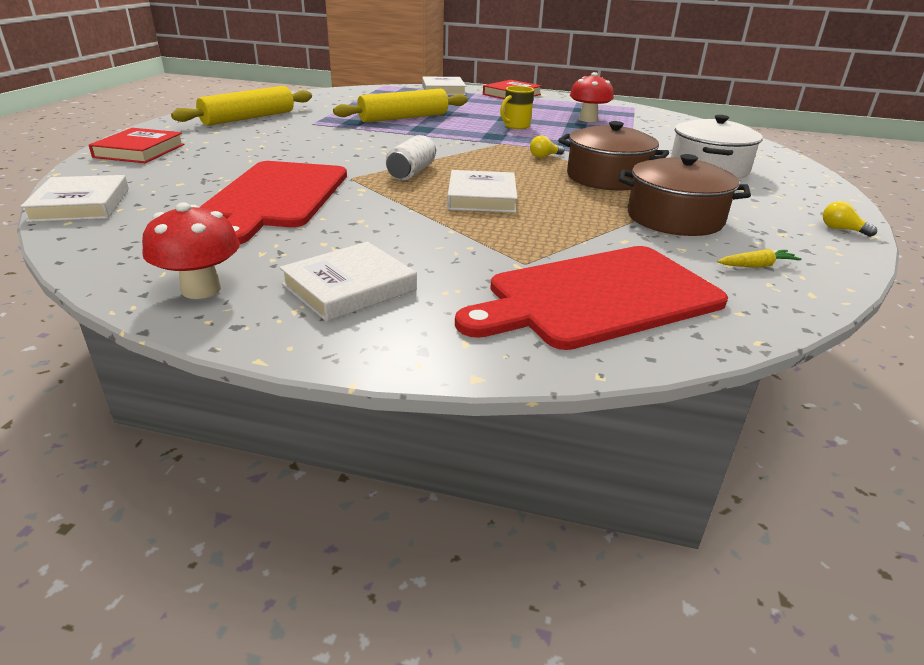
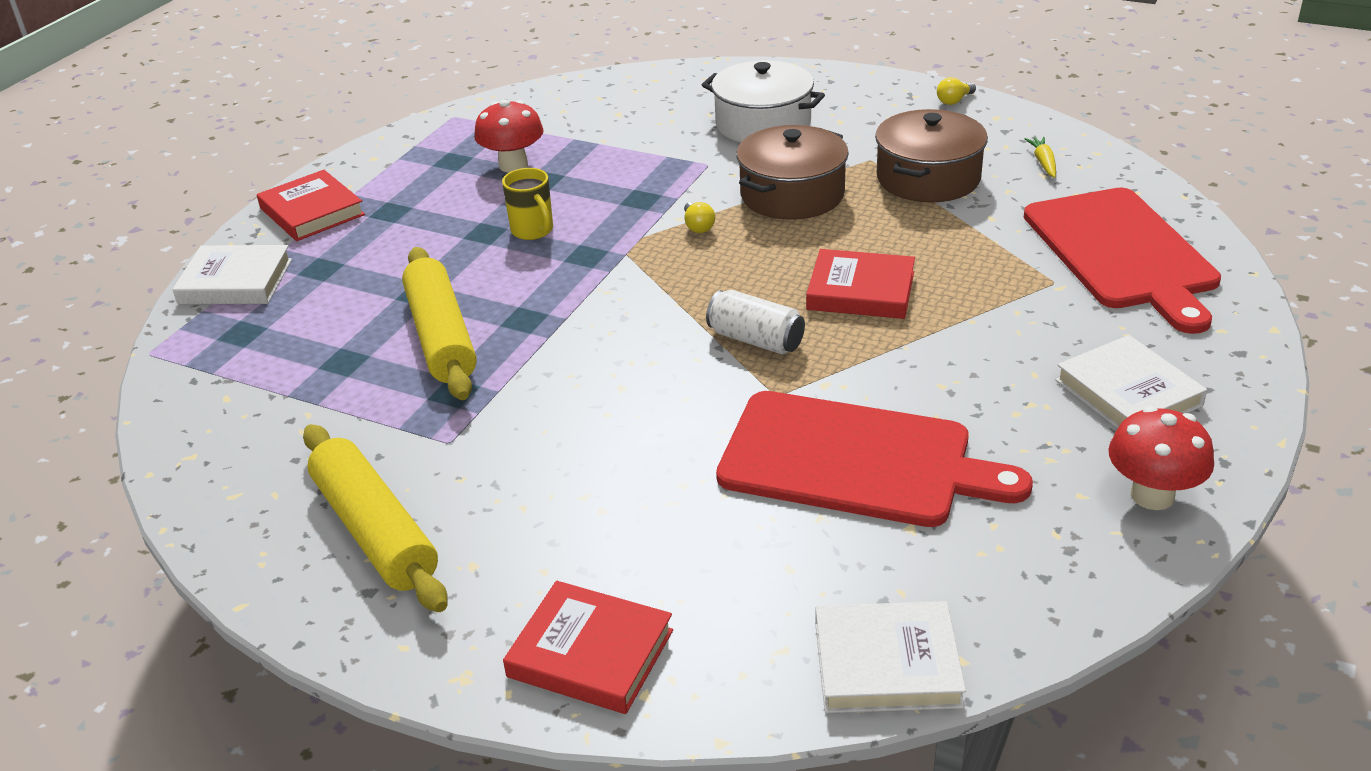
camera: 75 degrees left, 5 degrees up
(481, 197) = (860, 291): white book -> red book

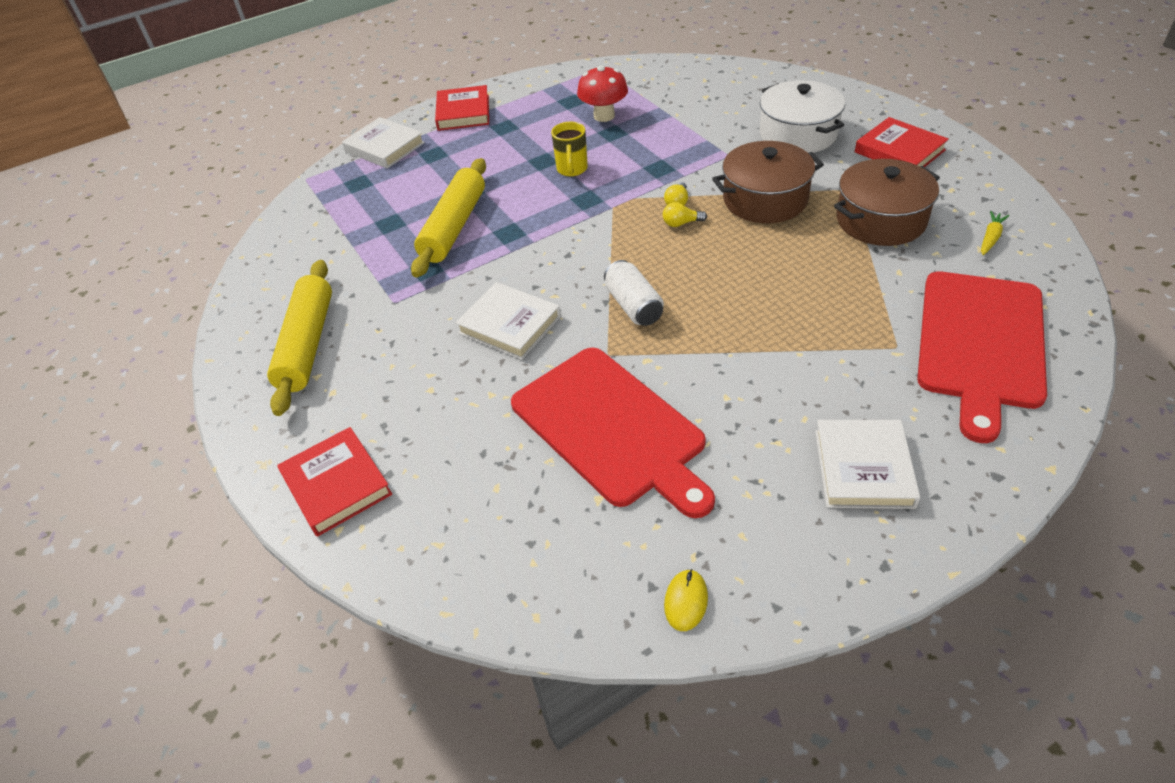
camera: 35 degrees right, 10 degrees up
(860, 291) = (741, 296): red book -> red book (899, 151)
(887, 664) = (488, 591): white book -> white book (509, 325)
(954, 101) = (967, 159): yellow light bulb -> yellow light bulb (681, 223)
(1089, 573) = (686, 601): none -> yellow mouse
(1152, 495) = (796, 564): red mushroom -> none

